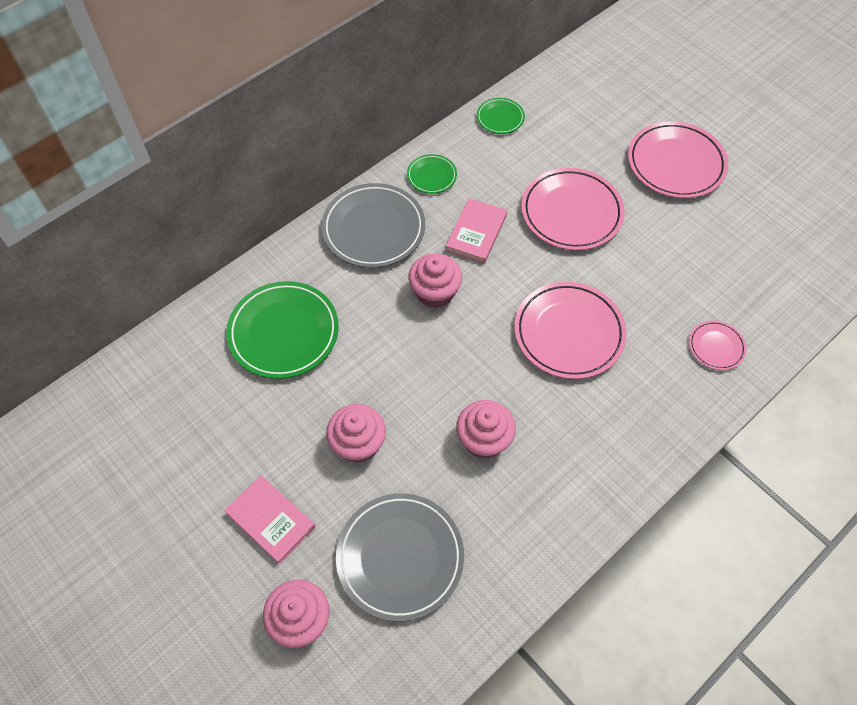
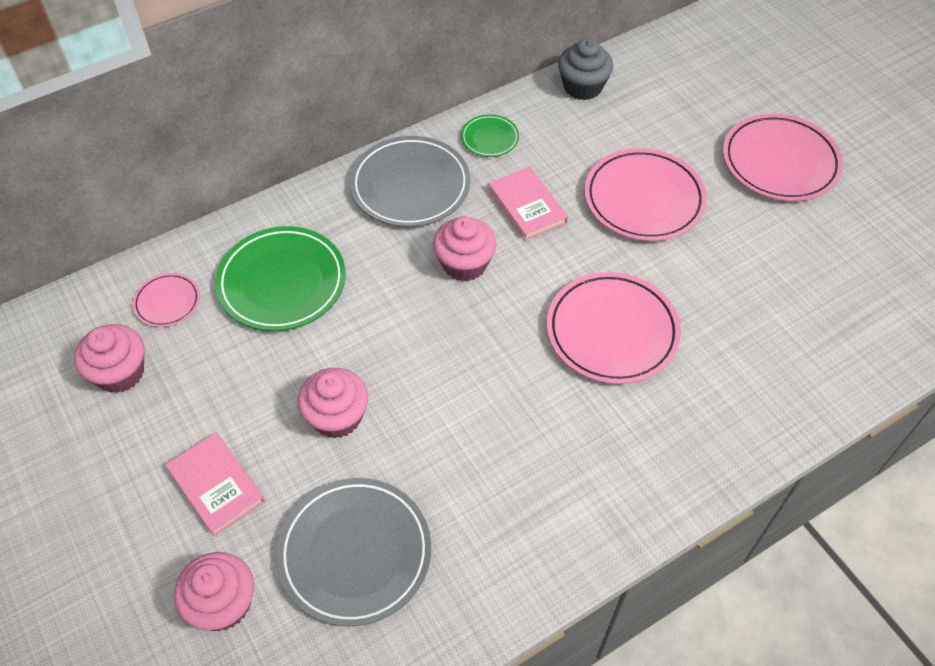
camera: 10 degrees right, 5 degrees down
(476, 233) = (527, 206): pink book -> pink book turned 60 degrees counterclockwise
(484, 439) = (484, 435): pink cupcake -> pink cupcake (120, 372)
(500, 118) = (582, 87): green plate -> grey cupcake
(716, 347) = (788, 373): pink plate -> pink plate (167, 302)

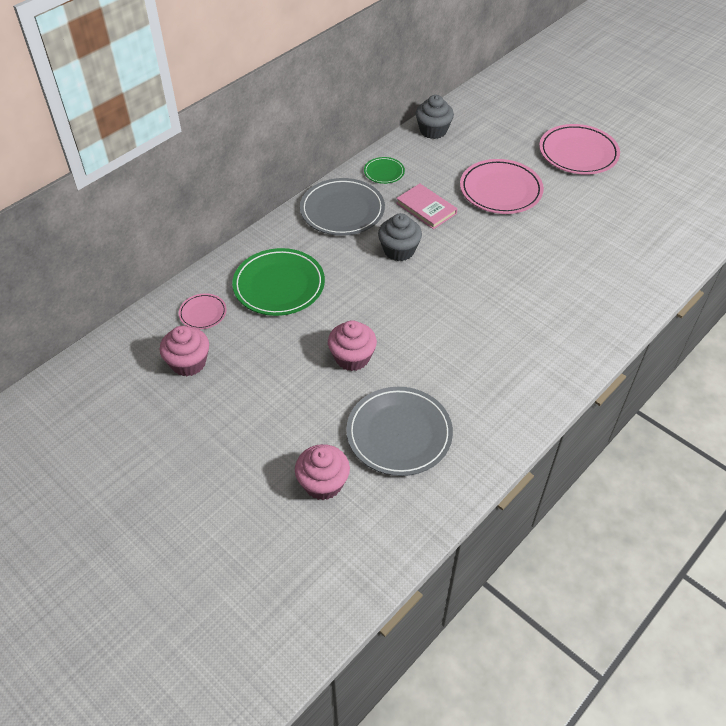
camera: 15 degrees left, 5 degrees down
(216, 485) = (287, 416): pink book -> none
(464, 264) = (399, 250): pink cupcake -> grey cupcake
(612, 331) = (512, 271): pink plate -> none

